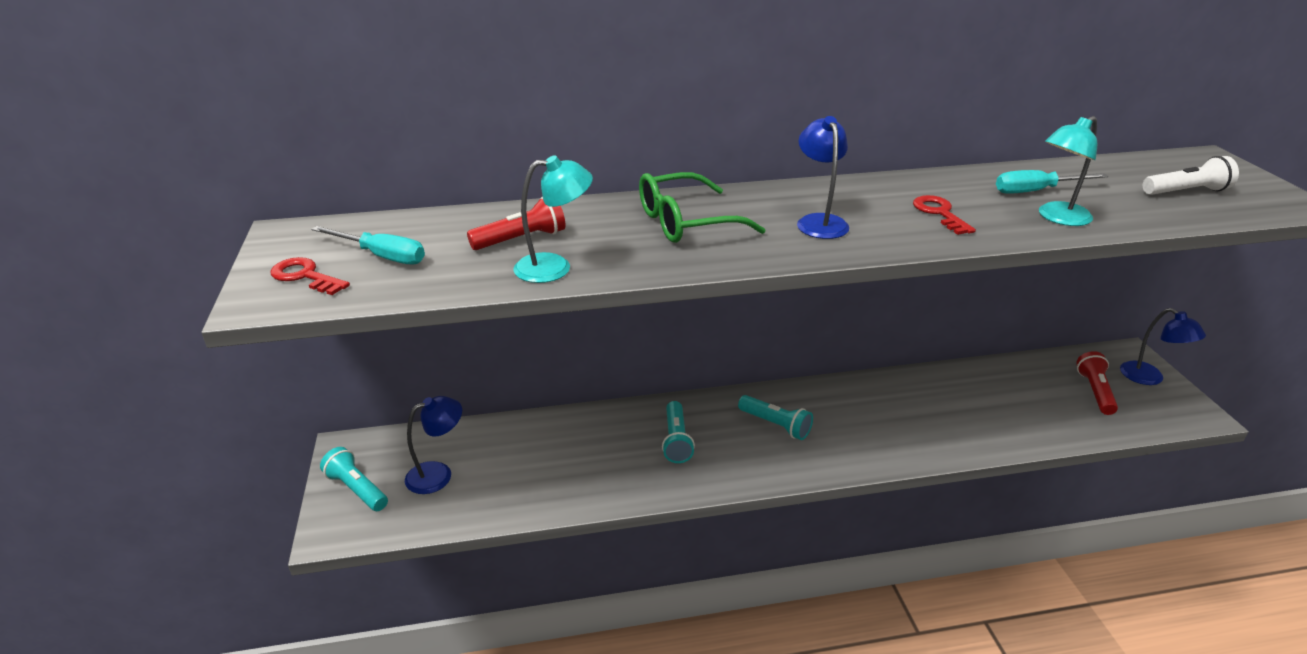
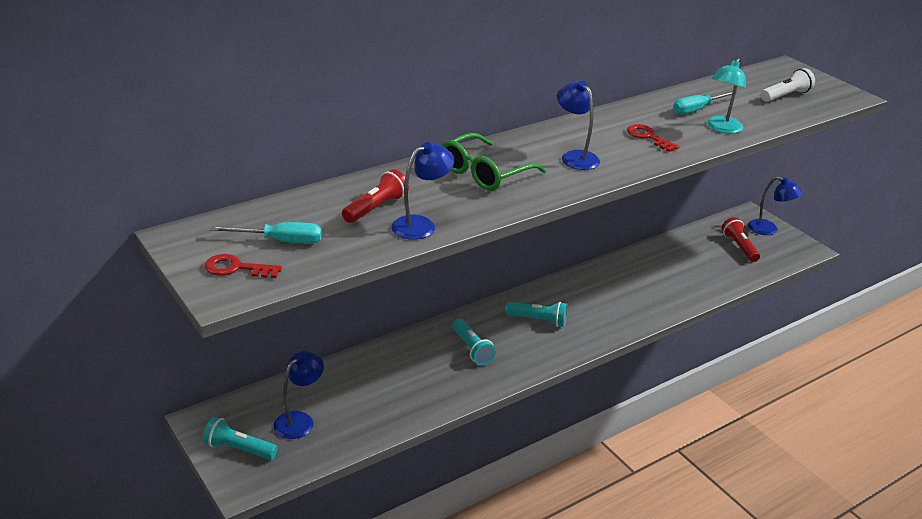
camera: 25 degrees left, 0 degrees up
(555, 267) = (421, 225): turquoise lamp -> blue lamp

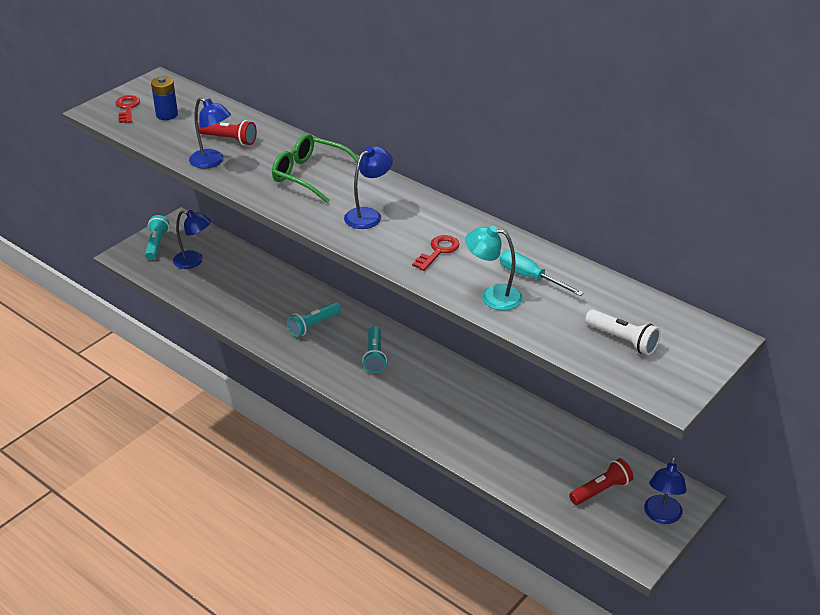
camera: 75 degrees right, 5 degrees up
(281, 241) = (167, 115): turquoise screwdriver -> blue battery

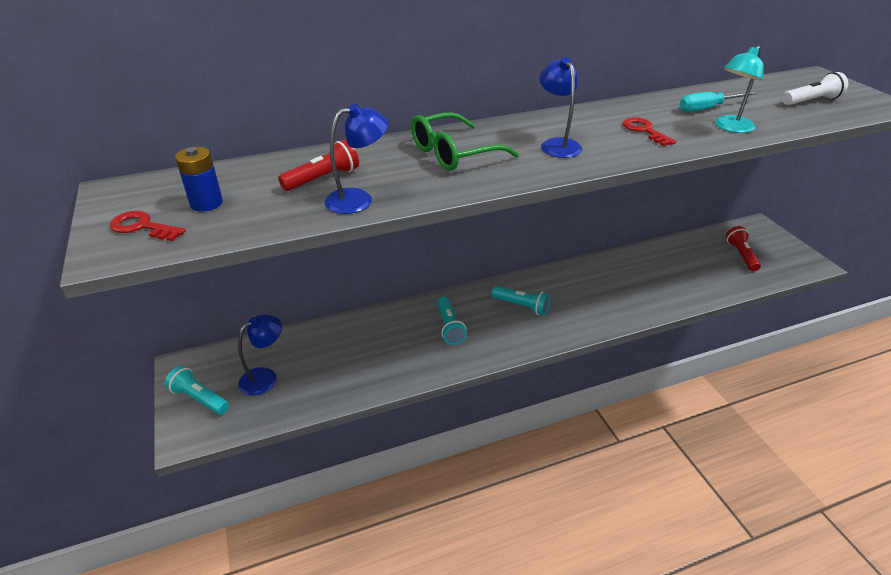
camera: 60 degrees left, 0 degrees up
(661, 516) = (775, 241): blue lamp -> none

